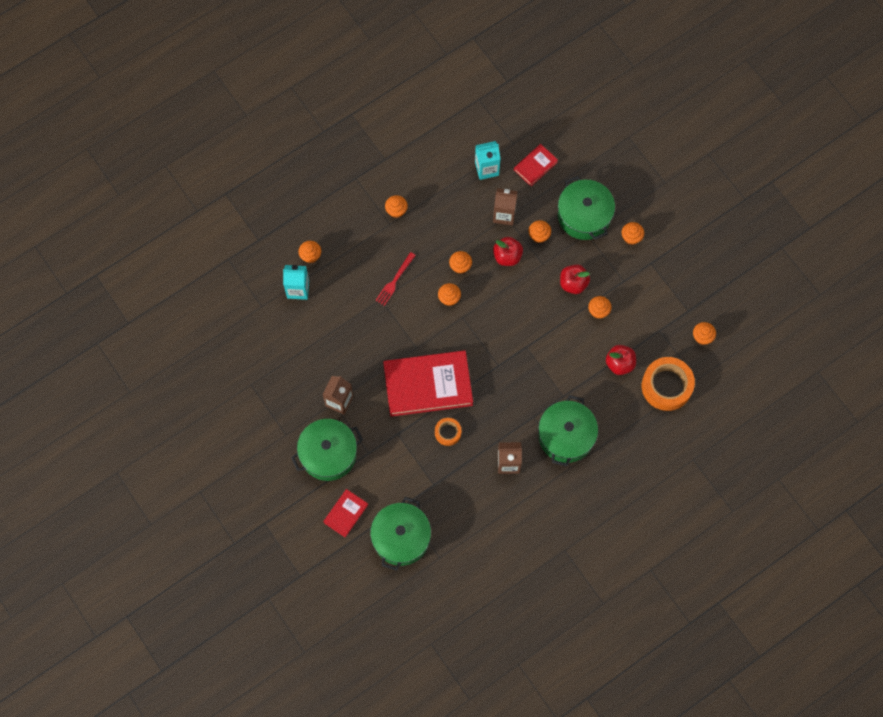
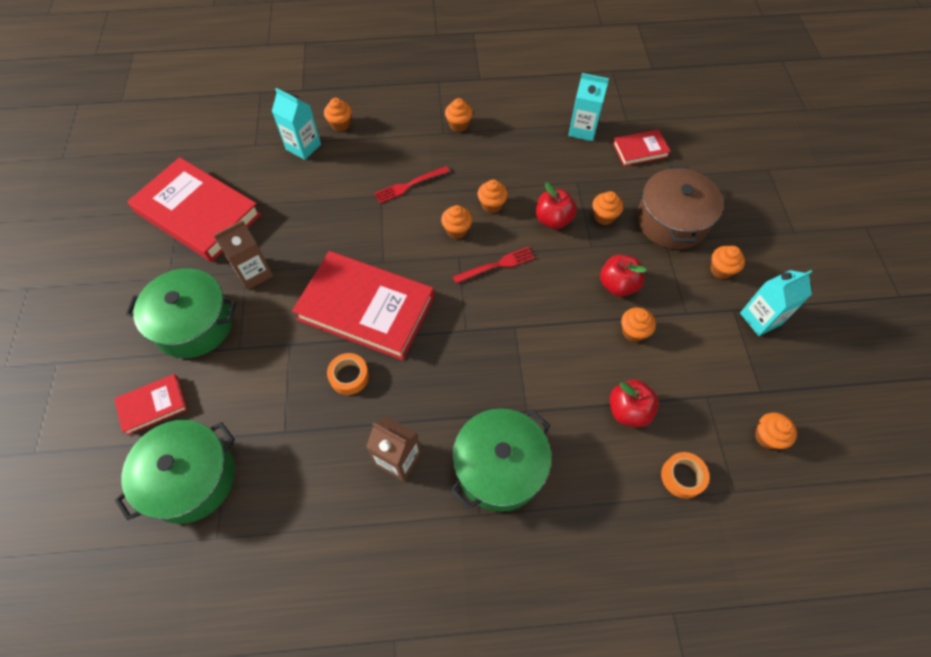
camera: 30 degrees right, 10 degrees down
(267, 380) = (198, 213): none -> red book
(490, 310) = (497, 265): none -> red fork
(504, 215) = (575, 179): brown carton -> none
(584, 215) = (672, 221): green pot -> brown pot
(666, 386) = (682, 477): orange tape -> orange tape, size x0.52
(669, 261) = (760, 318): none -> turquoise carton

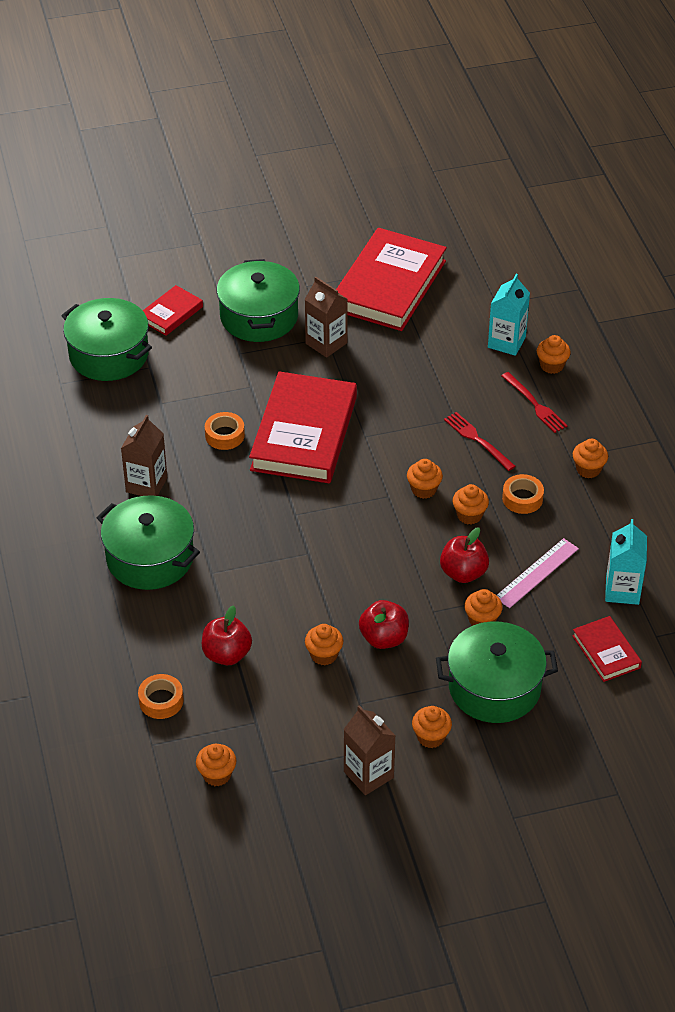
camera: 80 degrees right, 15 degrees down
(153, 405) = (171, 313): red book -> red book turned 75 degrees clockwise
(480, 169) = (522, 498): none -> orange tape
(497, 265) = (384, 529): red fork -> red fork (535, 404)
(559, 175) = (536, 573): none -> pink ruler
(672, 221) = (494, 687): brown pot -> green pot
(760, 318) = (368, 774): turquoise carton -> brown carton

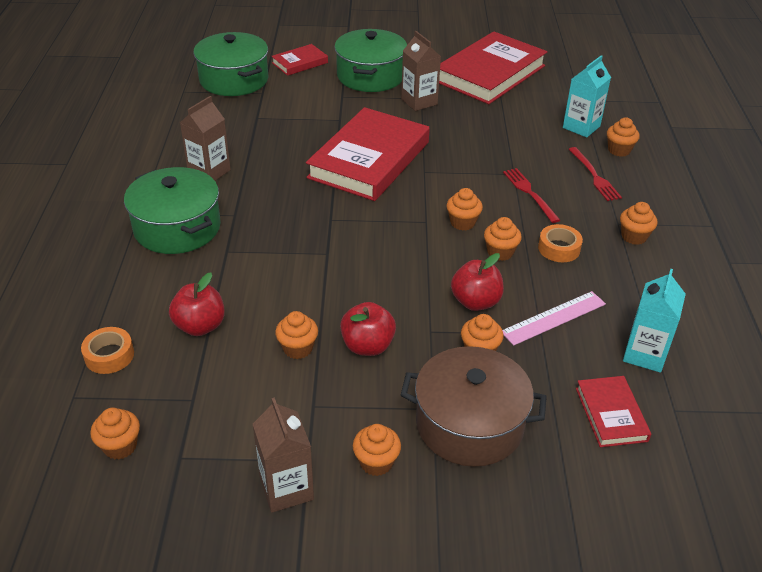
camera: 15 degrees right, 5 degrees down
(224, 435) = (298, 149): orange tape -> none
(494, 687) = (469, 424): green pot -> brown pot

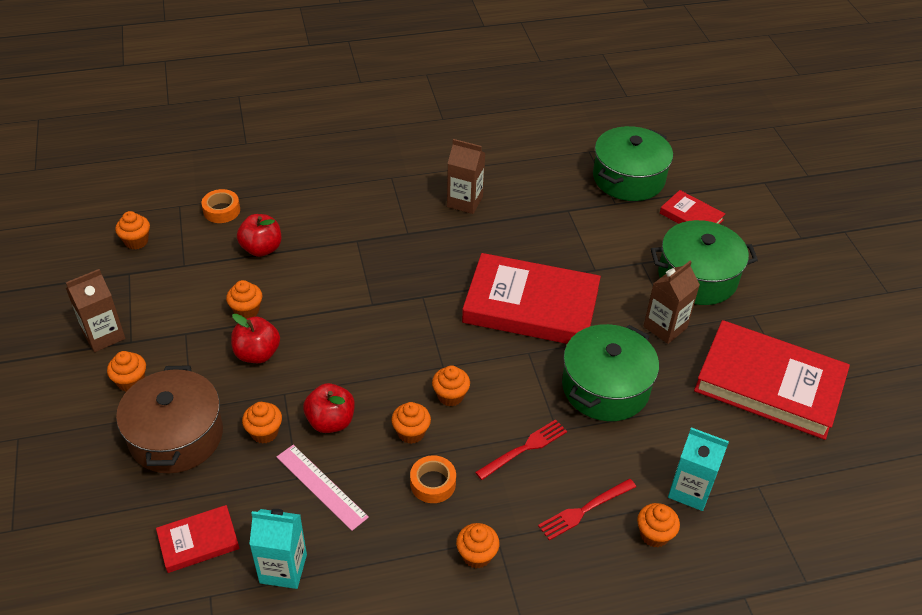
camera: 75 degrees right, 5 degrees up
(177, 228) = (378, 204): green pot -> green pot (605, 387)

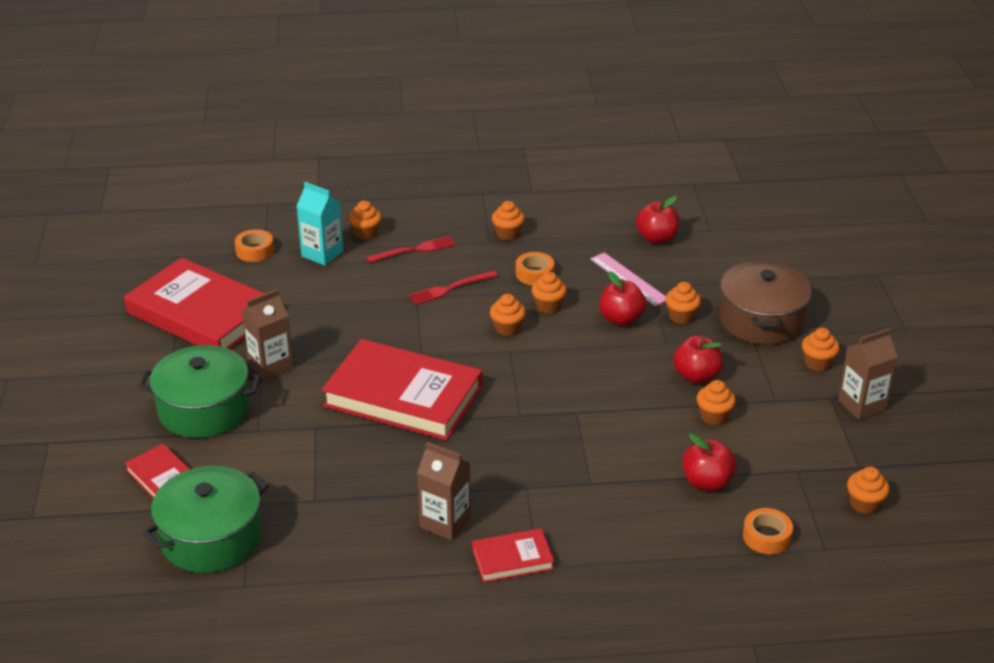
camera: 170 degrees left, 10 degrees down
(198, 541) = (725, 257): red book -> red book (512, 559)
(283, 568) = (657, 238): turquoise carton -> red apple
(605, 387) = (358, 323): green pot -> none
(770, 487) = (255, 251): none -> orange tape

